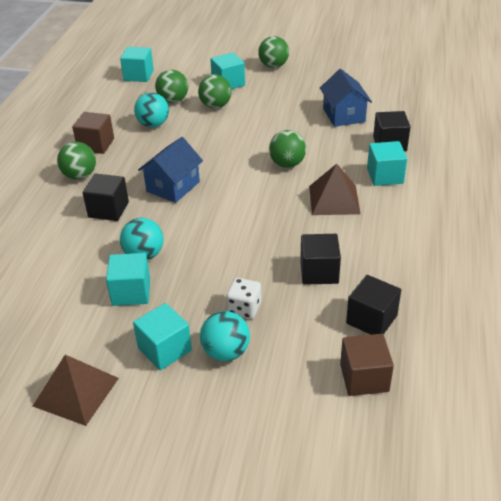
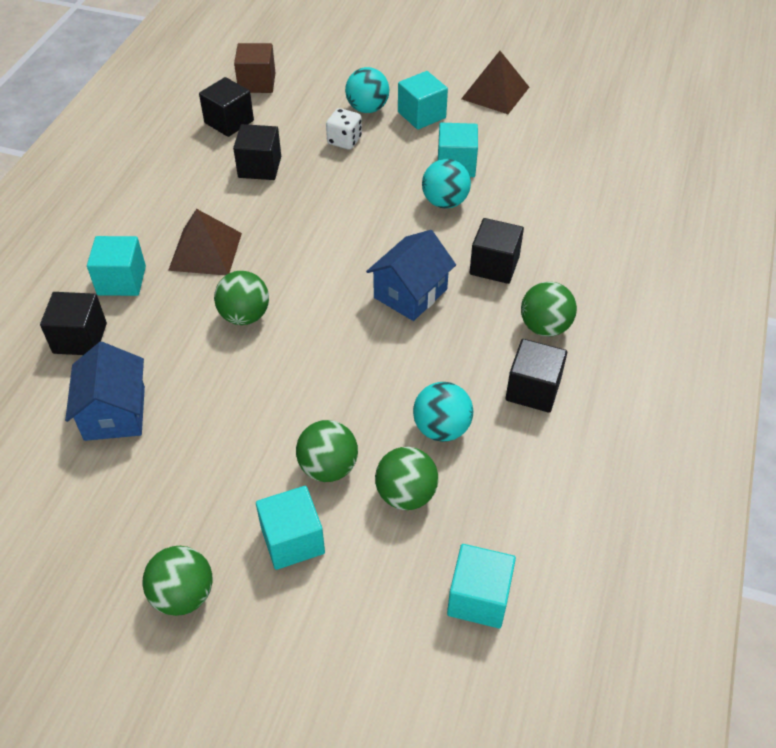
camera: 175 degrees left, 10 degrees up
(96, 145) = (533, 390): brown cube -> black cube

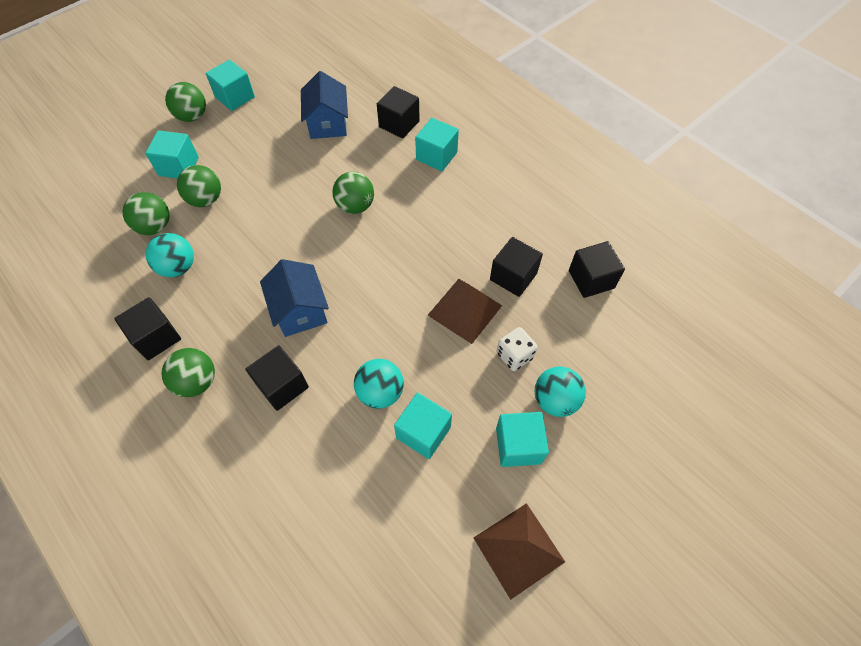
camera: 120 degrees right, 10 degrees up
(115, 413) = (328, 123): blue house -> blue house turned 60 degrees clockwise
(205, 251) = (434, 207): brown pyramid -> brown pyramid (464, 310)
(257, 83) = (645, 324): brown cube -> none
(479, 598) = (69, 228): turquoise cube -> turquoise cube (235, 97)

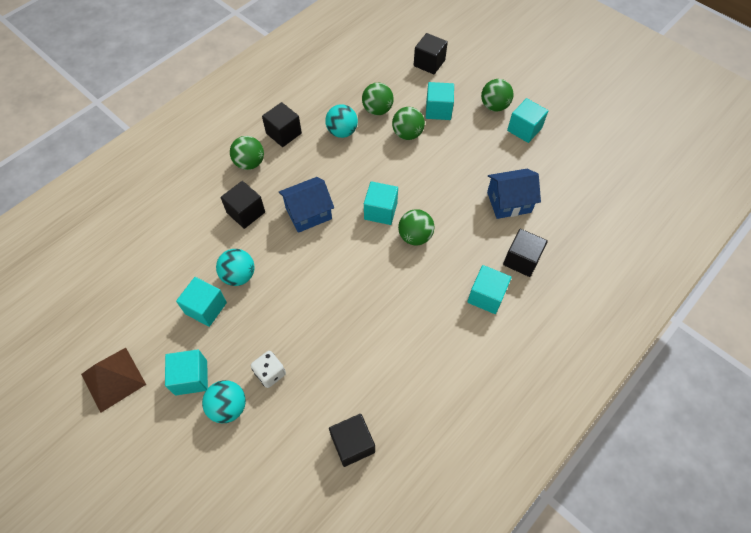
camera: 85 degrees right, 0 degrees up
(314, 235) = (380, 211): none -> turquoise cube
(464, 310) = (313, 331): brown pyramid -> none
(513, 276) = (351, 371): black cube -> black cube (429, 63)

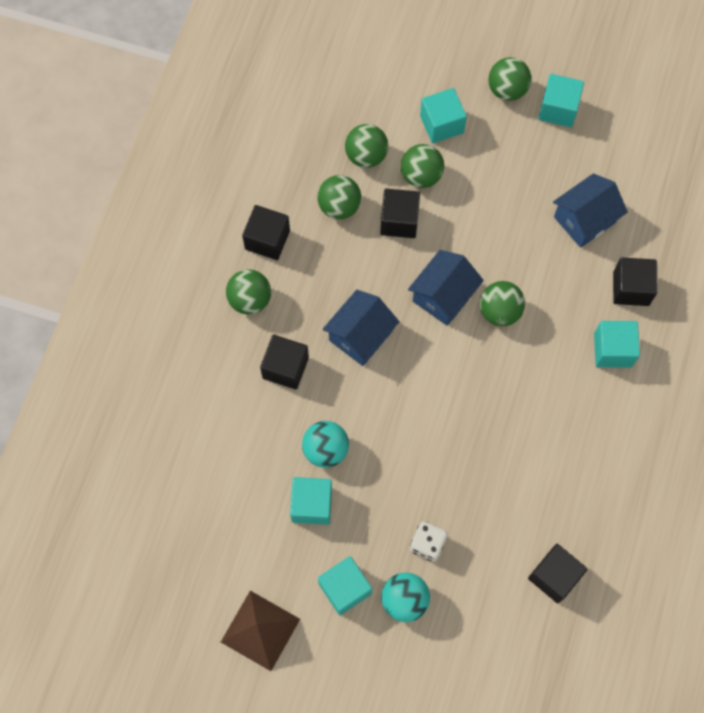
camera: 25 degrees left, 10 degrees up
(342, 132) = (339, 206): turquoise ball -> green ball
(380, 211) = (443, 296): turquoise cube -> blue house
(429, 63) = (395, 56): black cube -> black cube (399, 221)

